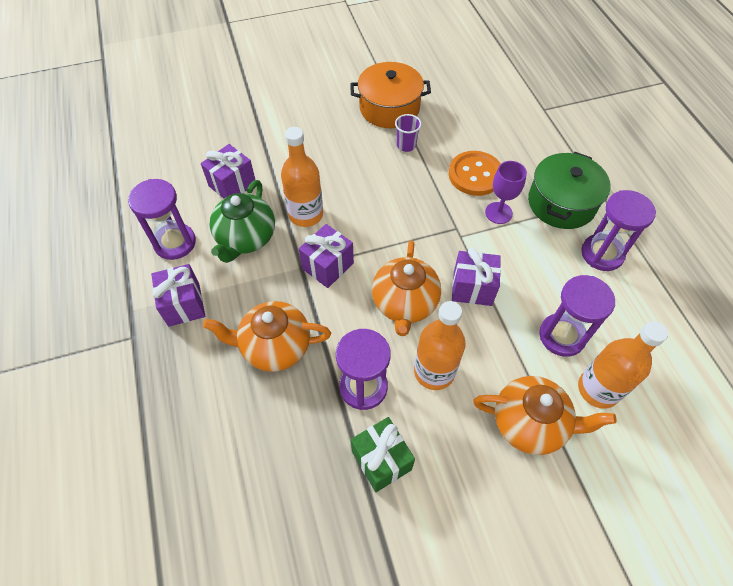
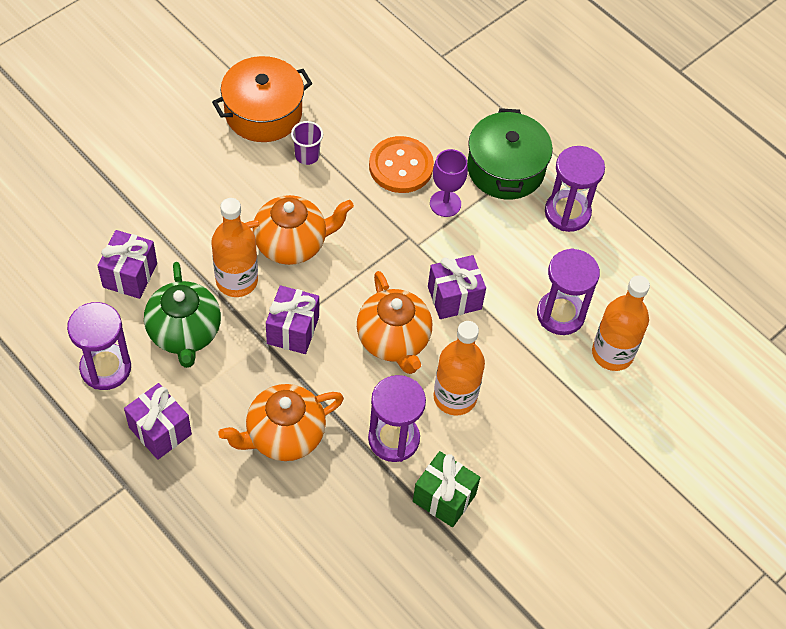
camera: 30 degrees left, 0 degrees up
(530, 423) = (564, 410): orange teapot -> orange teapot (292, 244)

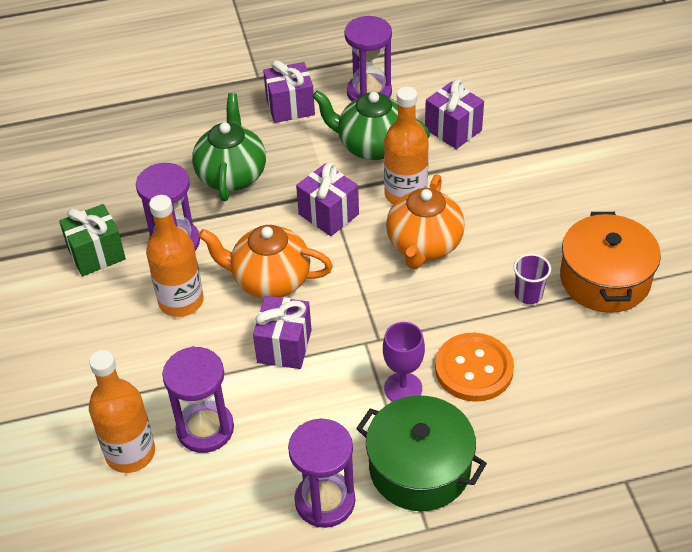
camera: 125 degrees right, 10 degrees down
(284, 435) = (232, 175): orange teapot -> green teapot

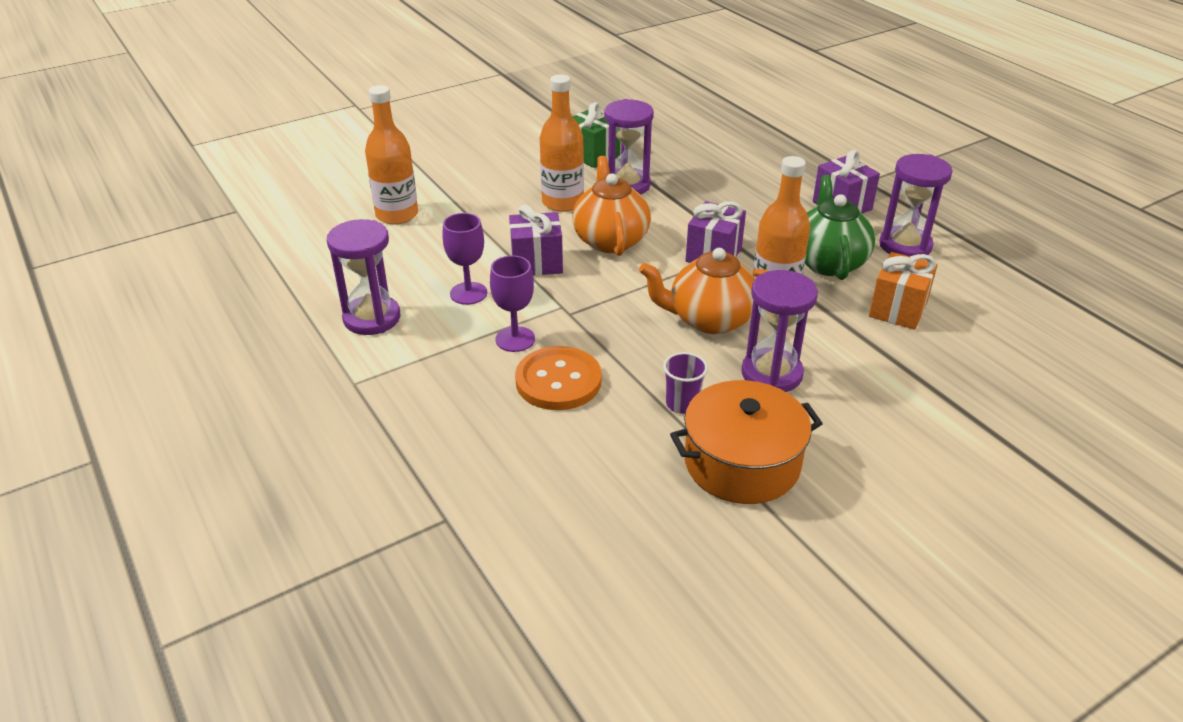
camera: 70 degrees right, 10 degrees down
(205, 429) = (431, 243): purple hourglass -> purple hourglass (771, 374)
(232, 175) = (726, 194): green teapot -> none
(314, 411) = (468, 293): none -> purple goblet
(419, 468) = (422, 366): green pot -> none
(453, 130) = (898, 309): purple gift -> orange gift

